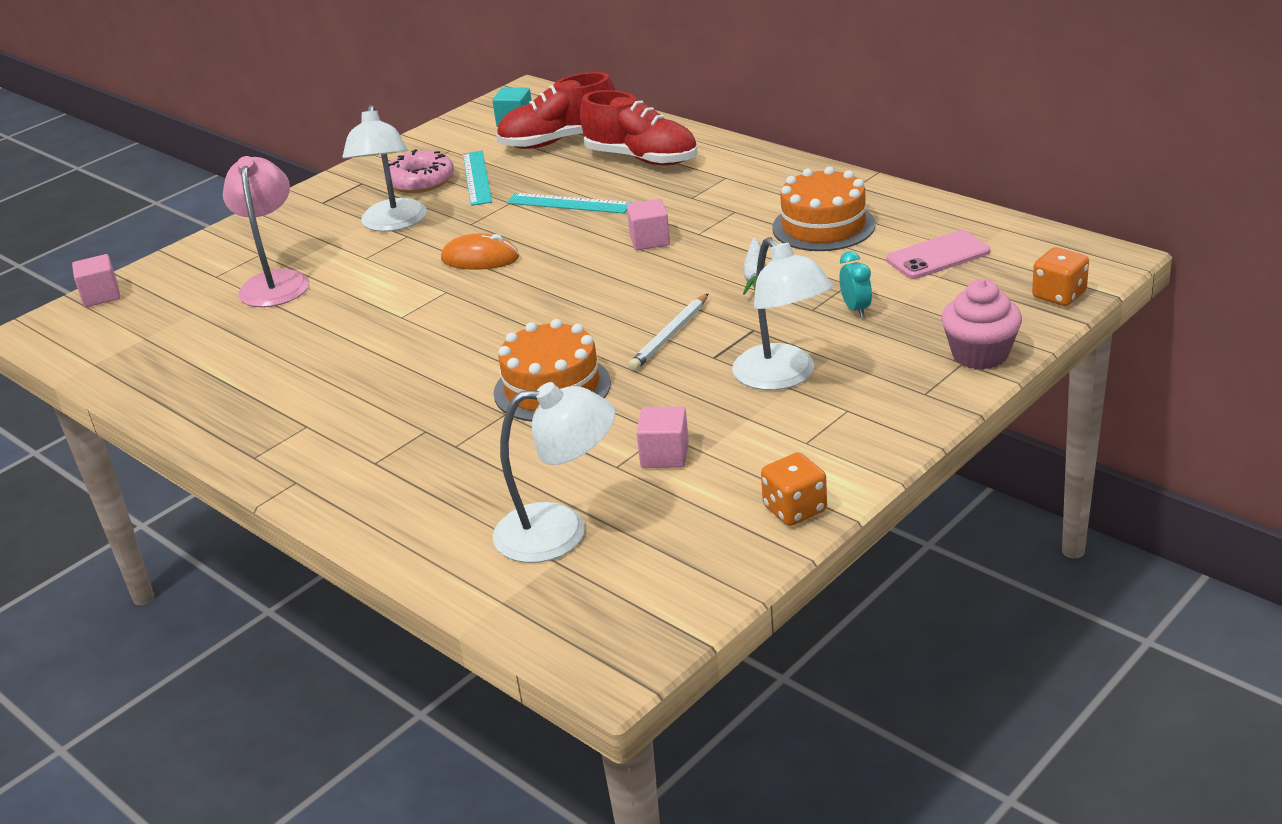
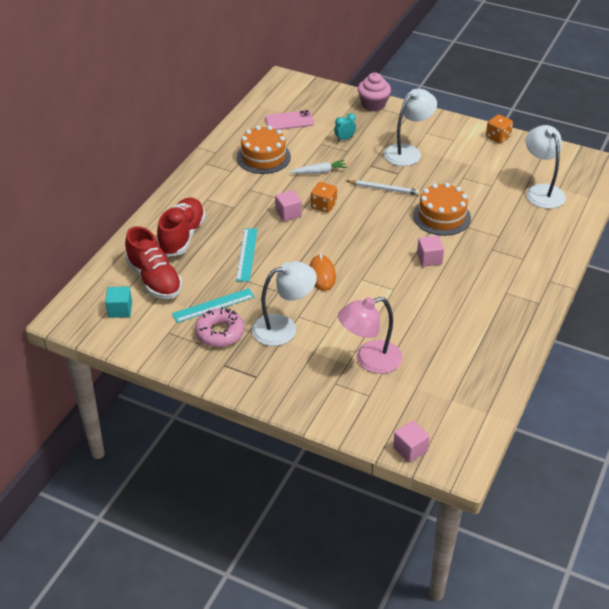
camera: 110 degrees left, 10 degrees up
(664, 455) = (478, 174): pink cube -> pink cube (429, 259)
(938, 256) = (289, 121): pink phone -> pink phone turned 60 degrees counterclockwise
(1059, 295) = (319, 89): orange dice -> orange dice (323, 205)

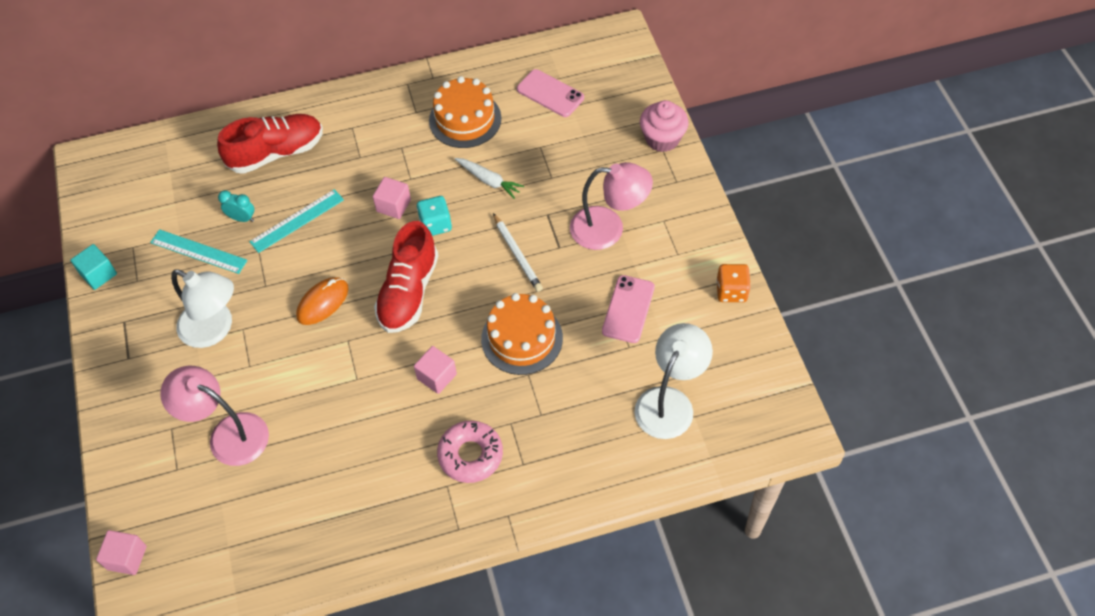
camera: 50 degrees right, 15 degrees up
(120, 310) = (132, 189): turquoise cube -> turquoise cube (98, 274)
(154, 279) = (195, 181): red shoe -> red shoe (408, 292)
(220, 333) = (164, 285): pink donut -> pink donut (470, 455)
(323, 205) = (435, 224): orange dice -> turquoise dice
(344, 139) = (570, 159): turquoise clock -> turquoise clock (242, 218)
(408, 151) = (608, 229): white lamp -> pink lamp
(468, 173) = (628, 309): none -> pink phone

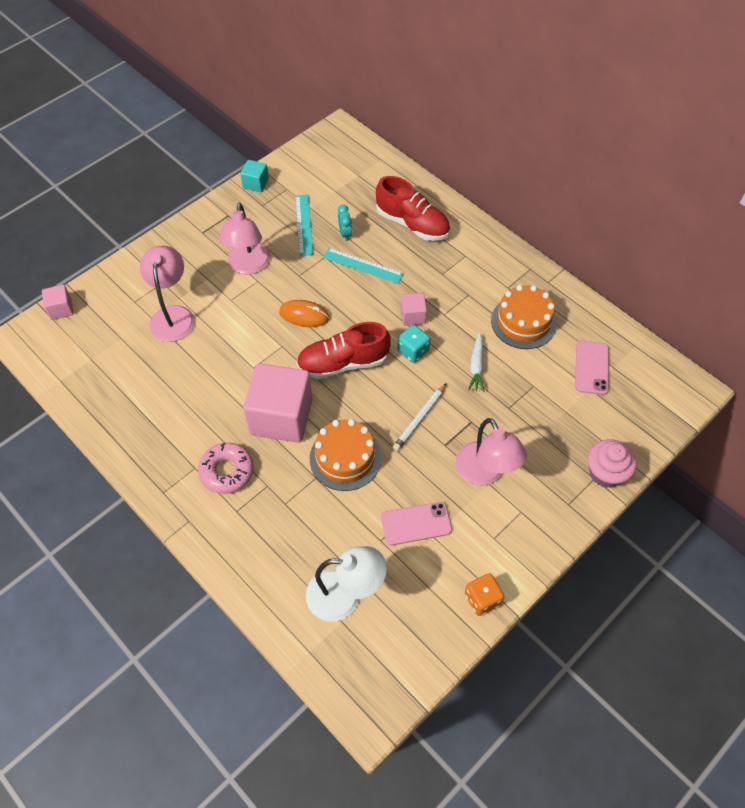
camera: 60 degrees right, 0 degrees up
(215, 329) = (248, 266): white lamp -> pink lamp
(437, 376) = (281, 417): pink cube -> pink cube, size x2.17

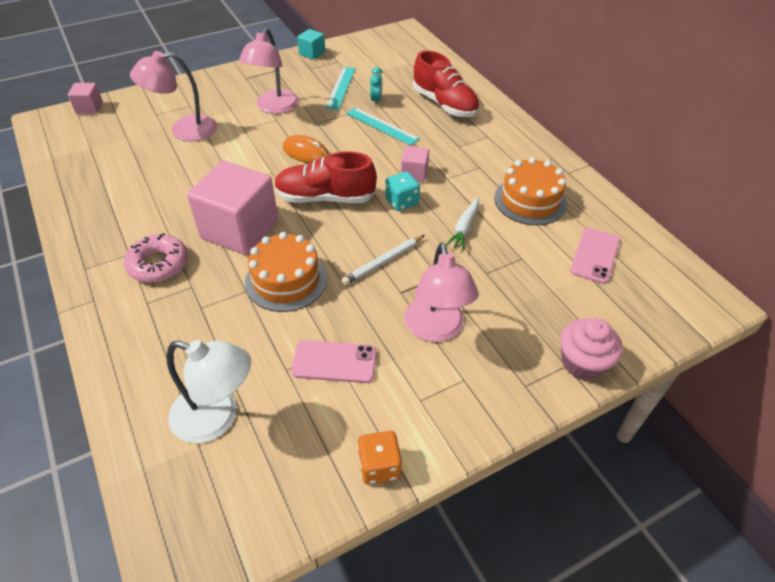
camera: 15 degrees right, 10 degrees down
(173, 315) = (184, 130): pink lamp -> pink lamp turned 120 degrees counterclockwise

